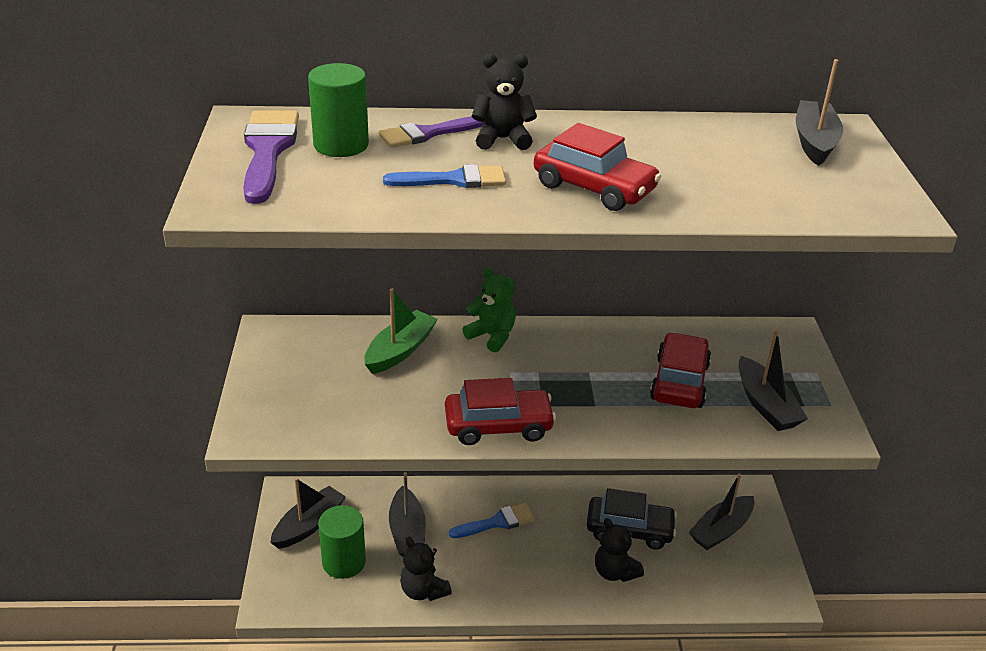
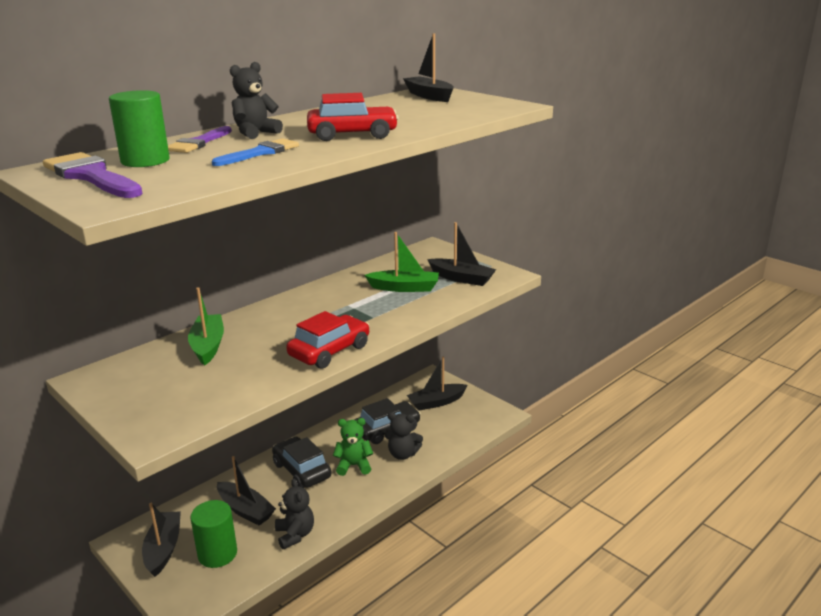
camera: 40 degrees left, 10 degrees down
(423, 591) = (295, 535): black teddy bear -> black teddy bear turned 120 degrees counterclockwise
(492, 336) = (262, 314): green teddy bear -> green teddy bear (354, 465)
(497, 522) = (302, 470): blue brush -> black car
(679, 382) = (404, 288): red car -> green boat
(721, 530) = (436, 402): black boat -> black boat turned 60 degrees clockwise

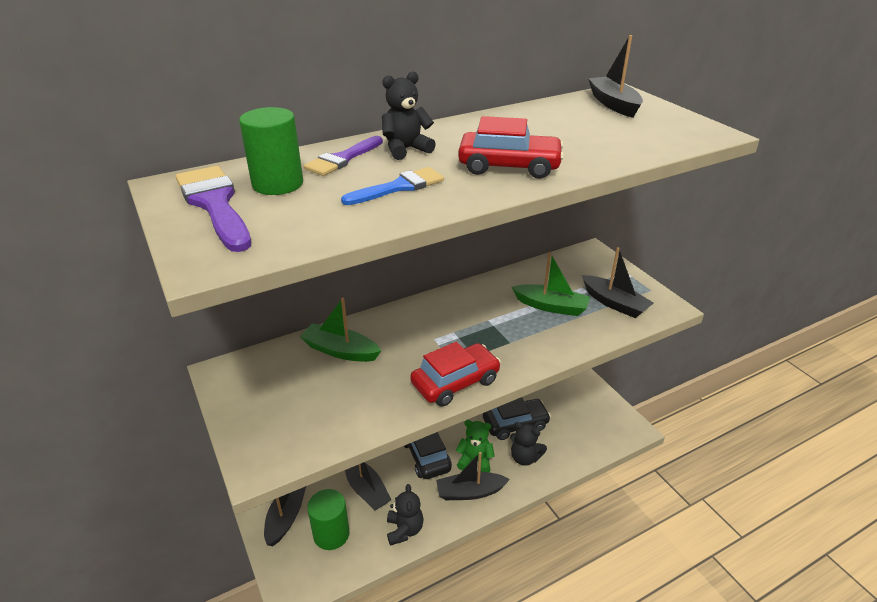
camera: 15 degrees right, 10 degrees up
(208, 346) = (340, 351): green boat -> green boat turned 75 degrees counterclockwise
(436, 402) = (570, 401): black boat -> black boat (470, 492)

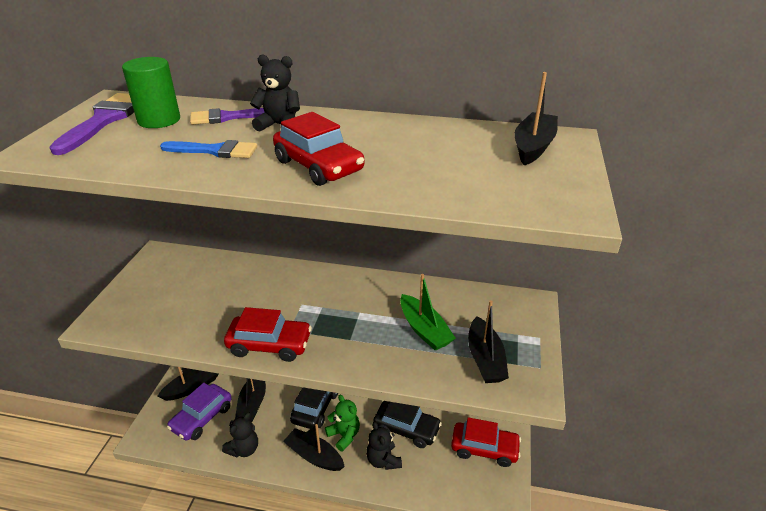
camera: 40 degrees right, 0 degrees up
(331, 534) = (202, 418): green cylinder -> purple car
(340, 351) = (234, 278): green boat -> none
(581, 402) = (484, 449): none -> red car

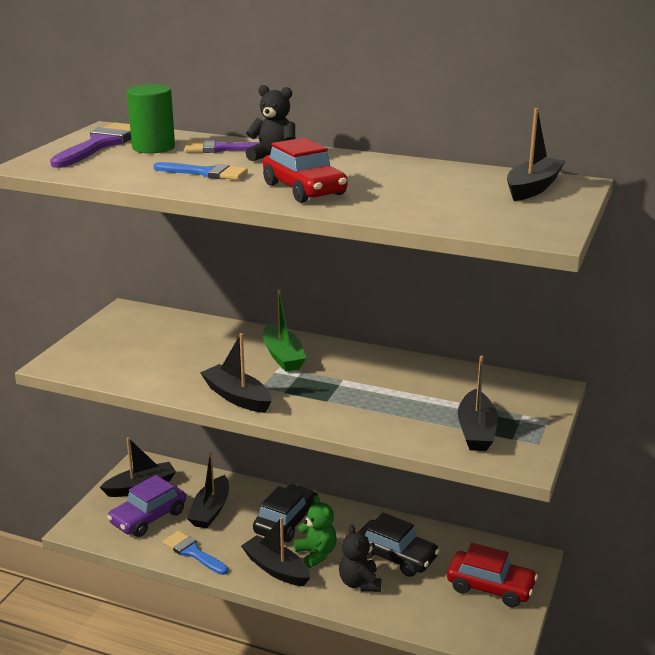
camera: 10 degrees right, 10 degrees down
(244, 449) = (193, 552): black teddy bear -> blue brush
(269, 345) = (237, 397): red car -> black boat
(424, 330) = (414, 400): green boat -> green boat (283, 356)

